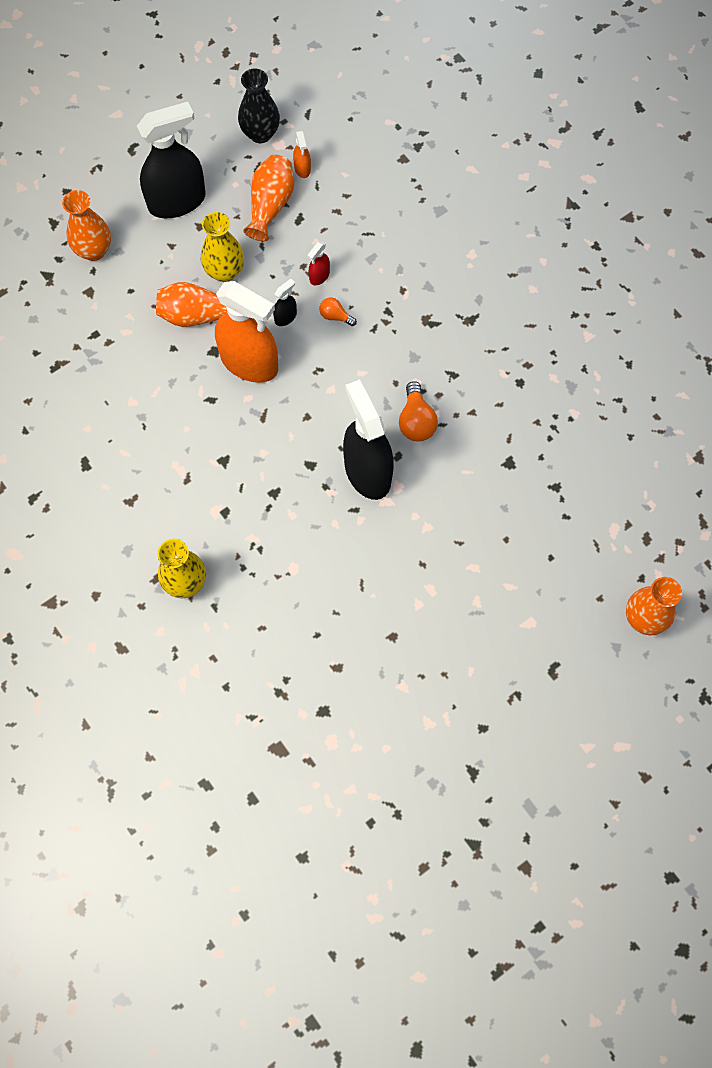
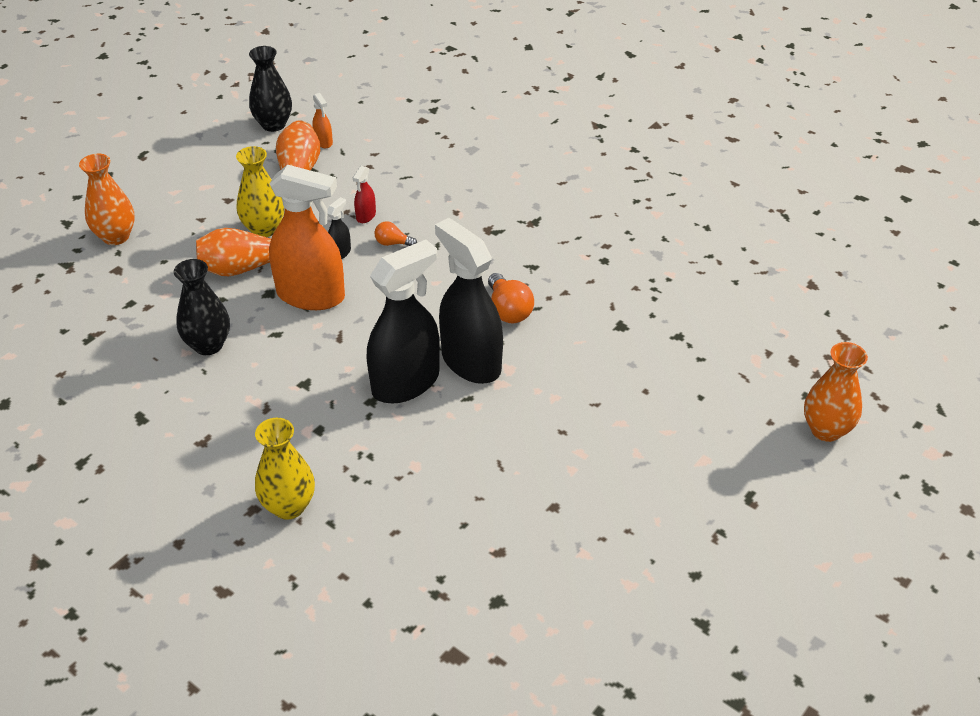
camera: 15 degrees left, 25 degrees down
(152, 398) = (208, 345): none -> black vase
(177, 201) = (199, 185): black spray bottle -> black spray bottle (406, 383)

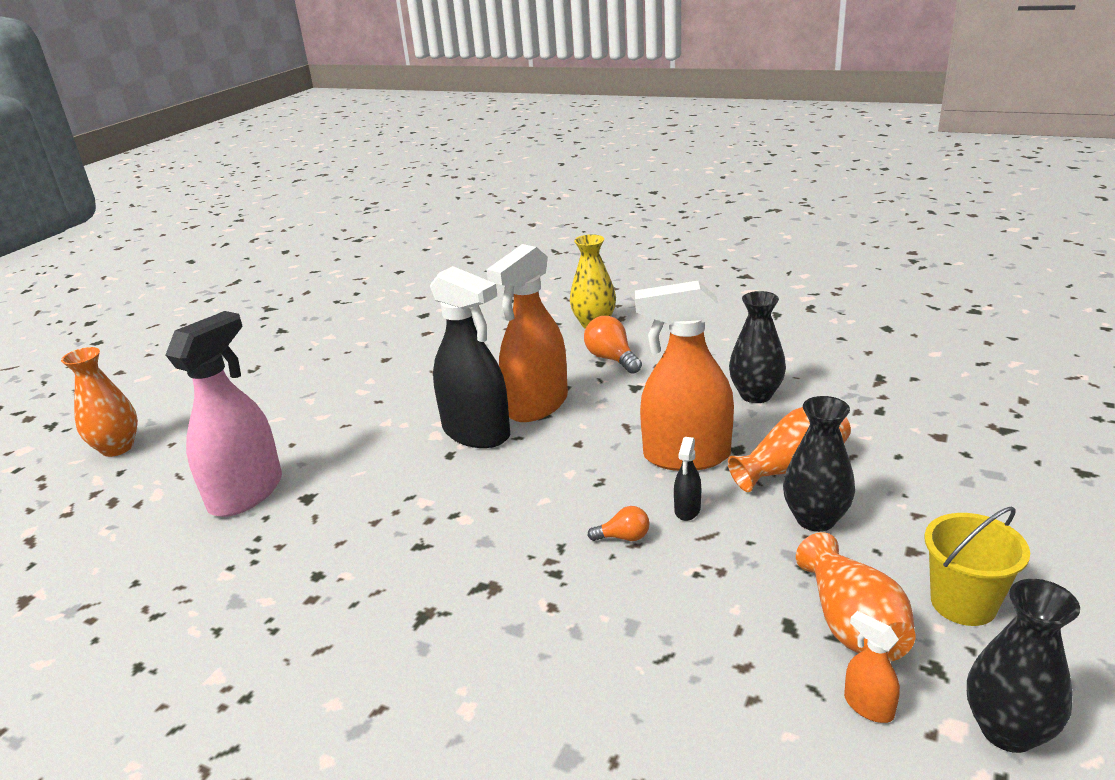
camera: 170 degrees right, 15 degrees down
(116, 236) = (995, 469): orange vase -> none
(233, 170) = (963, 603): none -> yellow bucket
(264, 229) = (815, 519): yellow vase -> black vase
(366, 216) = (686, 569): red spray bottle -> none
(406, 383) = (537, 405): black spray bottle -> orange spray bottle
(508, 310) = (444, 487): orange light bulb -> orange light bulb (612, 359)
(674, 342) = (246, 493): none -> pink spray bottle

